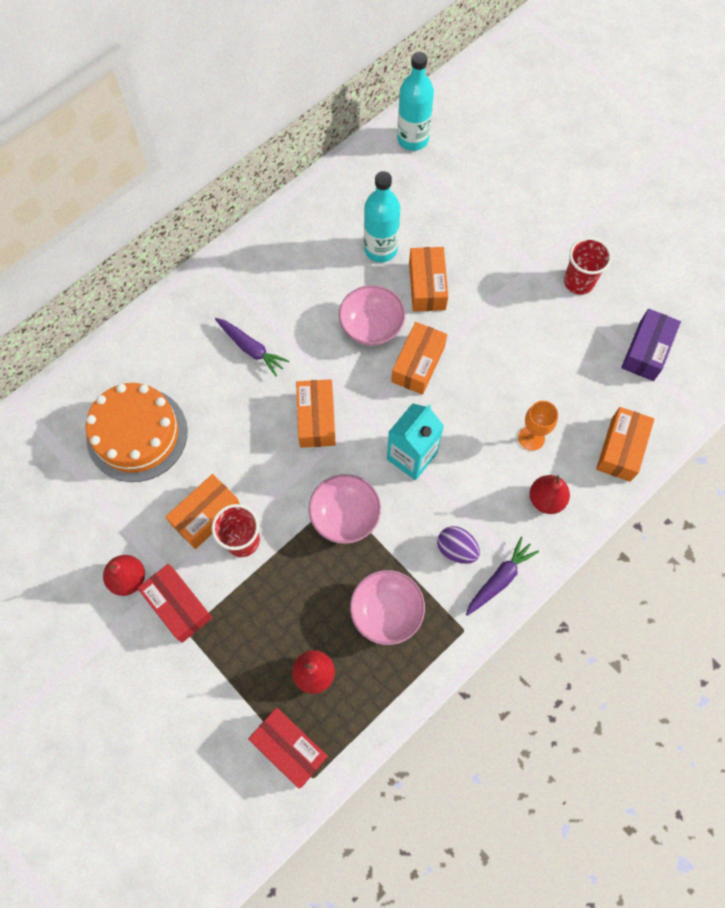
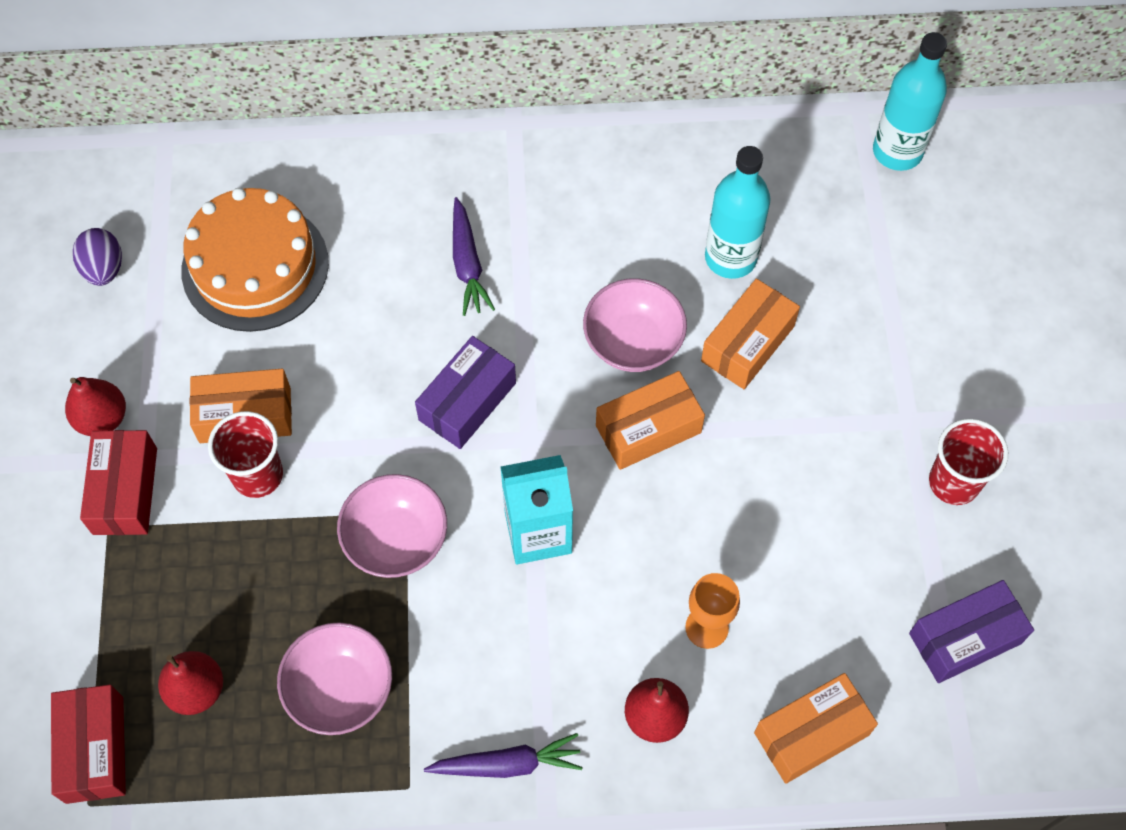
camera: 40 degrees right, 5 degrees down
(316, 419) = (467, 401): orange box -> purple box
(456, 549) = (488, 685): purple egg -> purple egg (104, 269)

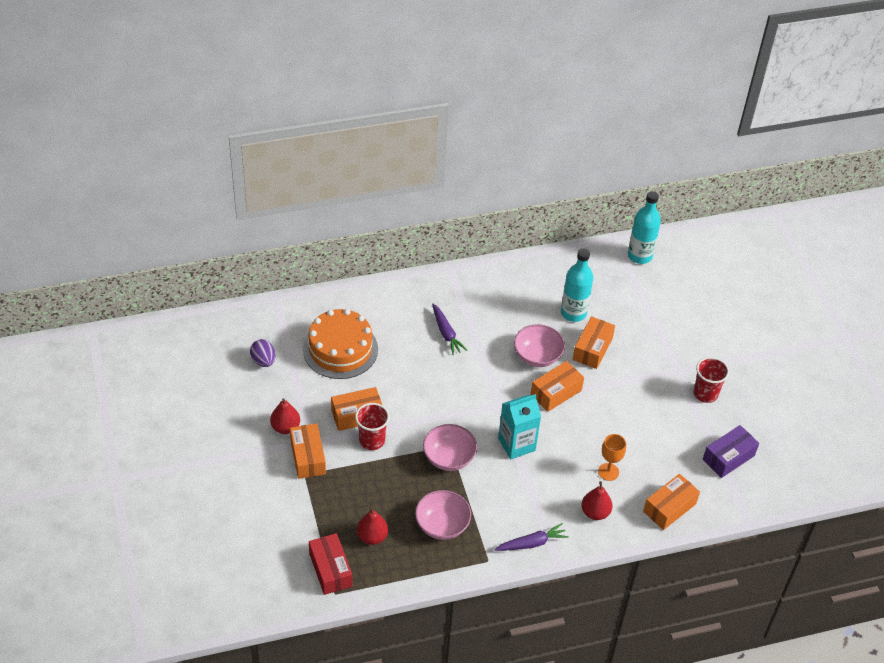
camera: 15 degrees left, 15 degrees down
(125, 491) = (307, 457): red box -> orange box
(467, 401) = (465, 393): purple box -> none

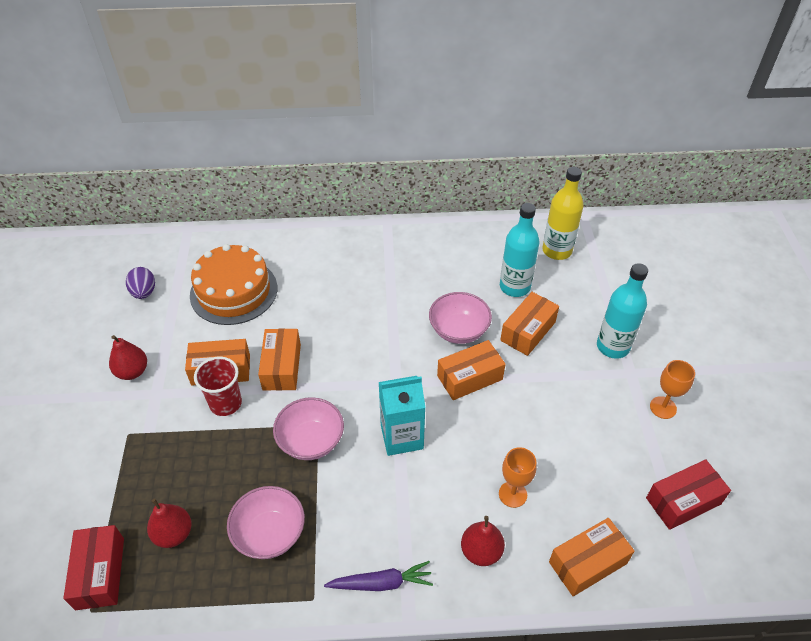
camera: 15 degrees right, 0 degrees up
(307, 457) = (141, 412): orange box -> orange box (281, 367)
(446, 333) = (359, 290): purple carrot -> none
(601, 276) = (557, 251): none -> yellow bottle
(639, 256) = (607, 235): turquoise bottle -> turquoise bottle (612, 346)
(705, 394) = (663, 407): red cup -> orange goblet
(728, 457) = (683, 501): purple box -> red box

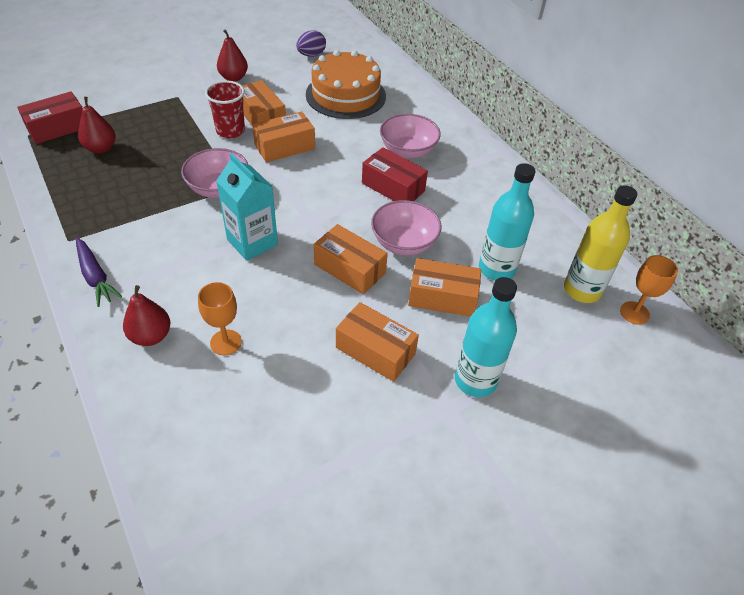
camera: 60 degrees right, 0 degrees up
(270, 533) = (119, 196): pink bowl -> pink bowl (408, 151)
(587, 562) = (169, 428): orange box -> orange box (375, 350)
(663, 407) = (416, 455): orange goblet -> orange goblet (634, 313)
(683, 501) = (288, 508): red box -> red box (393, 187)

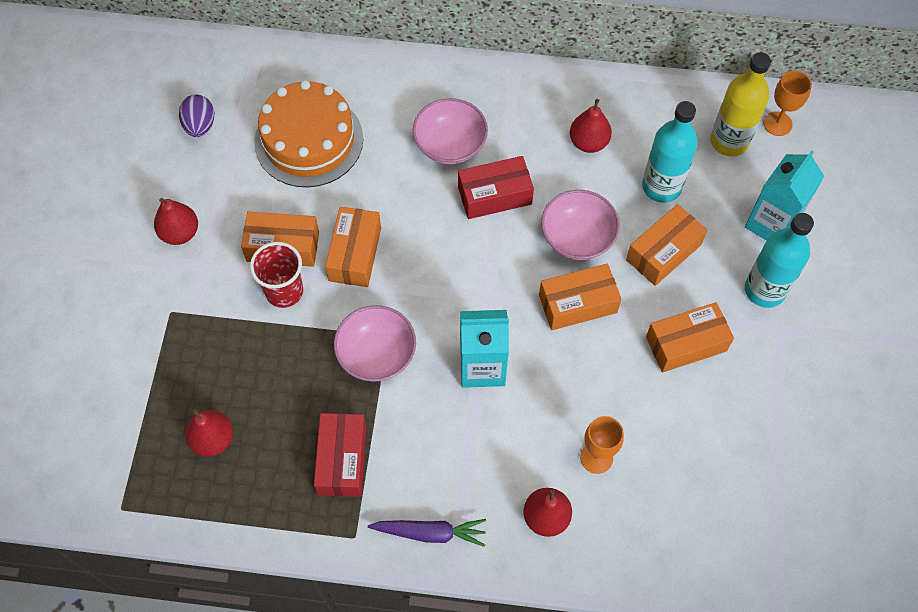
camera: 50 degrees left, 15 degrees up
(58, 128) = (133, 470): red box -> red box (342, 460)
(486, 213) = (588, 142): none -> red pear
(541, 354) = (772, 223): none -> turquoise carton

